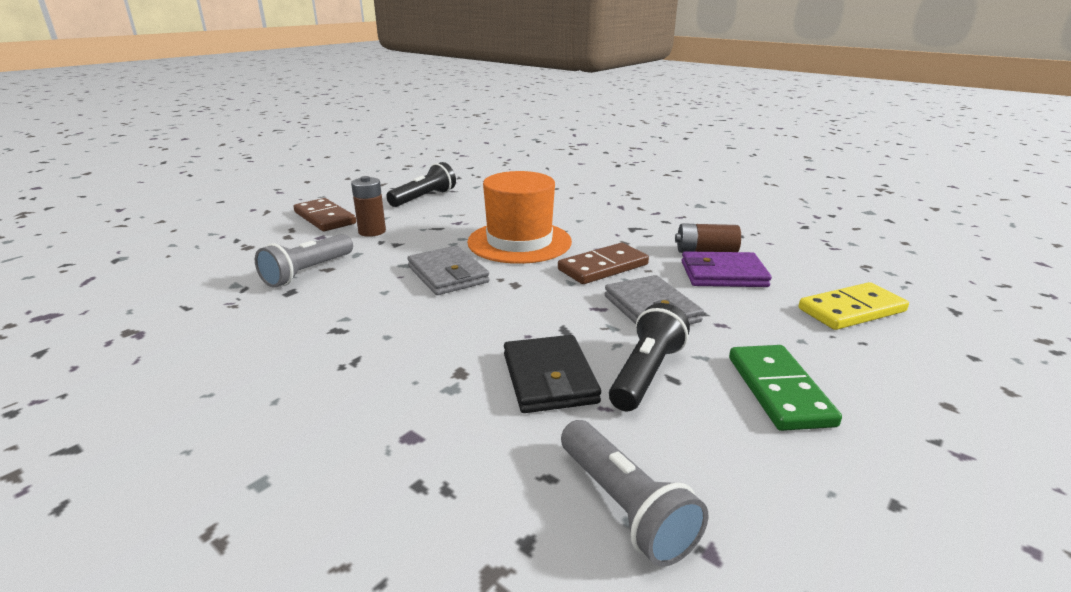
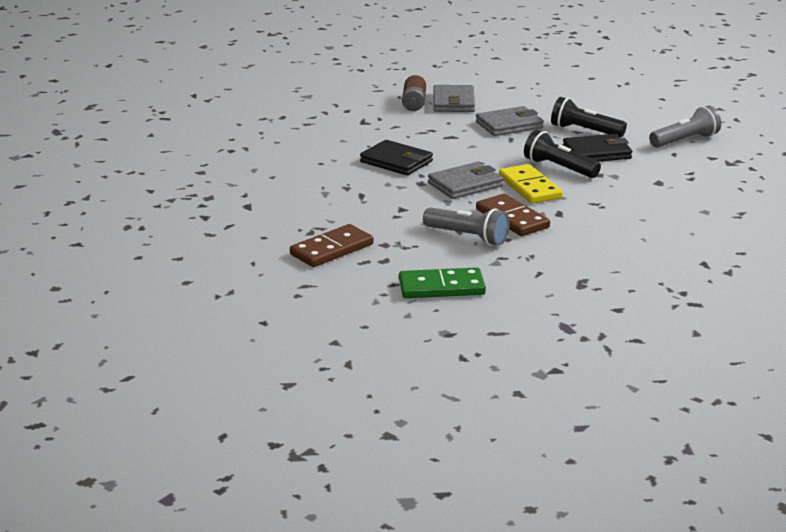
camera: 90 degrees left, 0 degrees up
(372, 231) = (371, 222): brown battery -> none
(424, 198) = (270, 207): black flashlight -> black flashlight (559, 168)
(519, 242) = (396, 162): orange hat -> black wallet
(603, 267) = (445, 135): brown domino -> brown domino (512, 219)
(723, 274) = (453, 102): purple wallet -> grey wallet
(778, 390) = (590, 105): green domino -> green domino (441, 287)
(851, 310) = (500, 79): yellow domino -> yellow domino (529, 187)

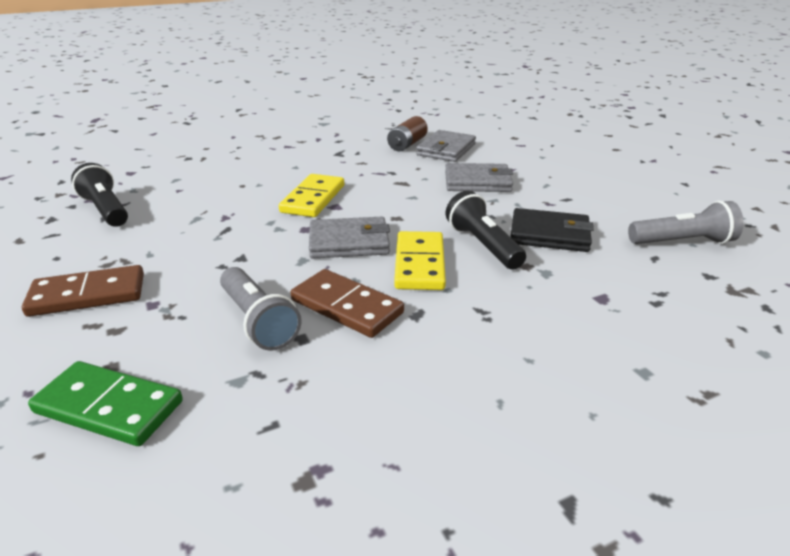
camera: 25 degrees right, 5 degrees up
(396, 162) = (313, 199): black wallet -> yellow domino
(512, 219) = (346, 307): brown domino -> brown domino turned 45 degrees counterclockwise
(584, 131) = (558, 204): black flashlight -> black flashlight (106, 210)

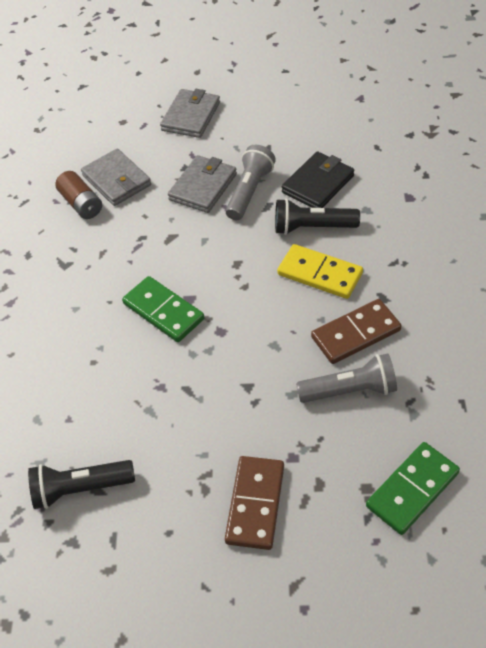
camera: 60 degrees left, 20 degrees up
(313, 199) = (163, 311): yellow domino -> green domino
(349, 242) = (262, 307): grey wallet -> grey wallet (191, 116)
(682, 242) = (366, 122): grey flashlight -> grey flashlight (249, 191)

